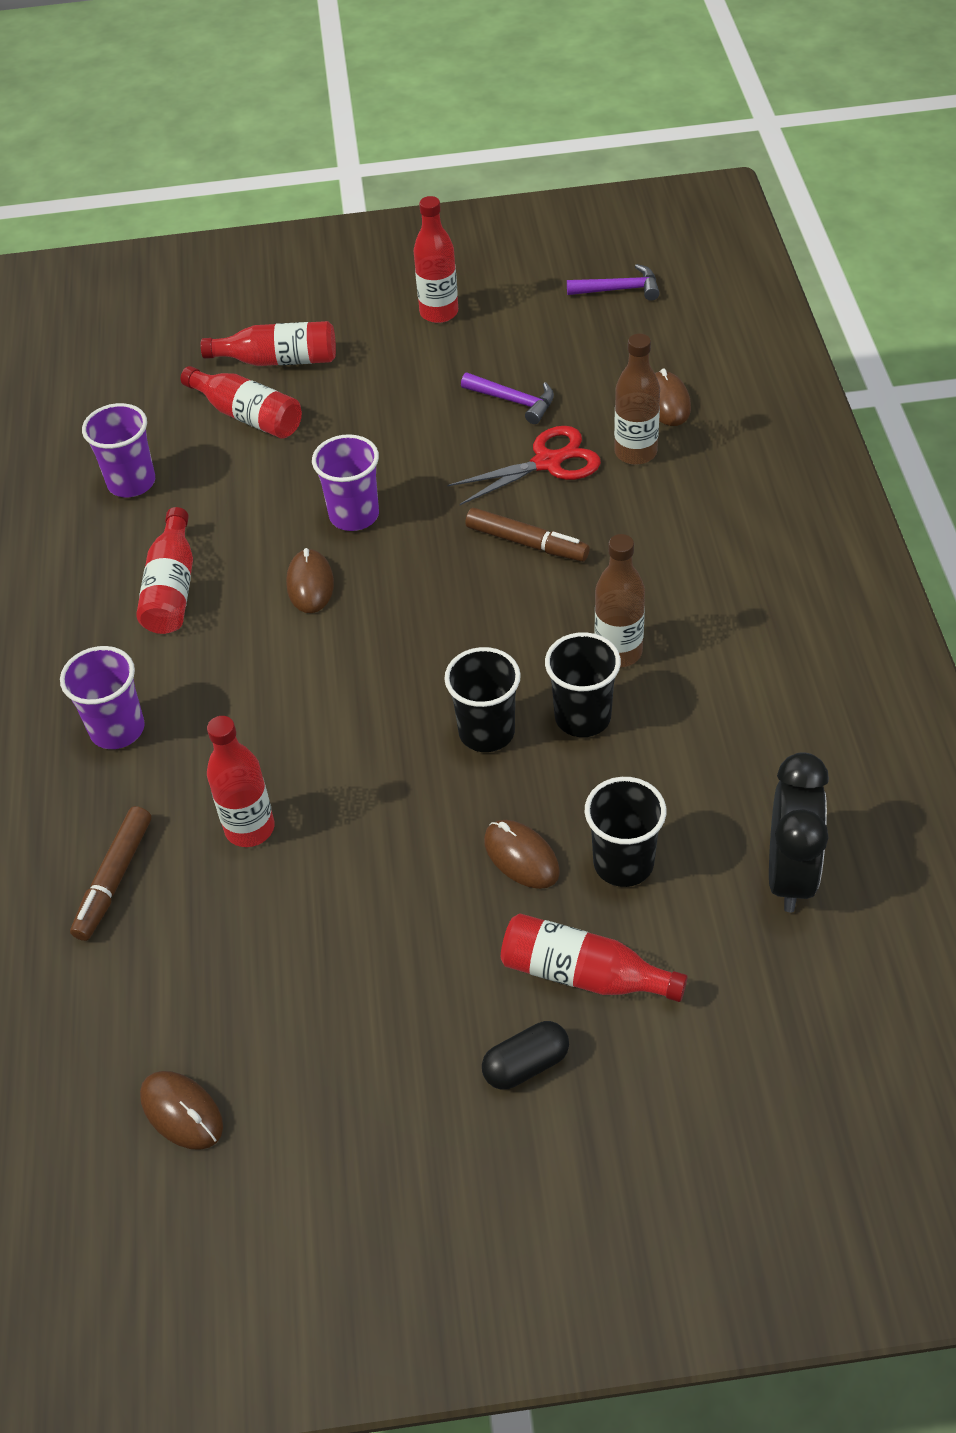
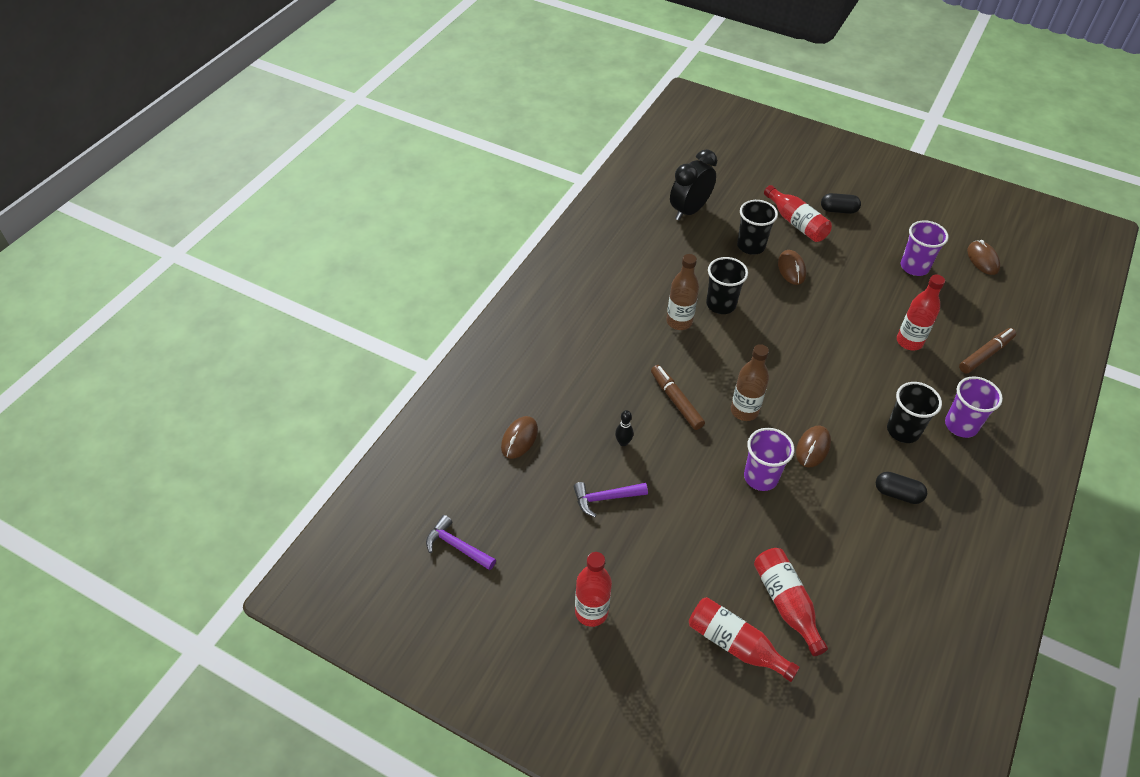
camera: 150 degrees left, 0 degrees up
(131, 482) = (894, 595): purple cup -> purple cup (914, 267)
(172, 588) = (897, 494): red bottle -> black capsule
(486, 732) = (770, 322): black cup -> black cup (903, 430)
(514, 401) = (605, 498): purple hammer -> purple hammer turned 75 degrees counterclockwise
(547, 462) = (623, 442): red scissors -> black bowling pin
(635, 452) = (569, 418): brown bottle -> brown bottle (744, 411)

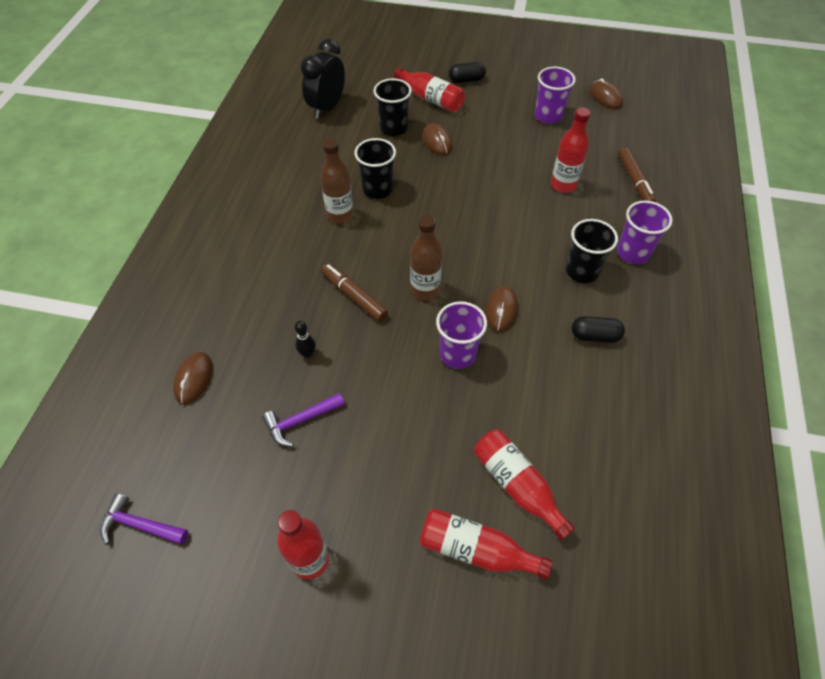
camera: 15 degrees left, 5 degrees up
(985, 354) = (634, 181): brown marker -> brown marker turned 135 degrees clockwise

